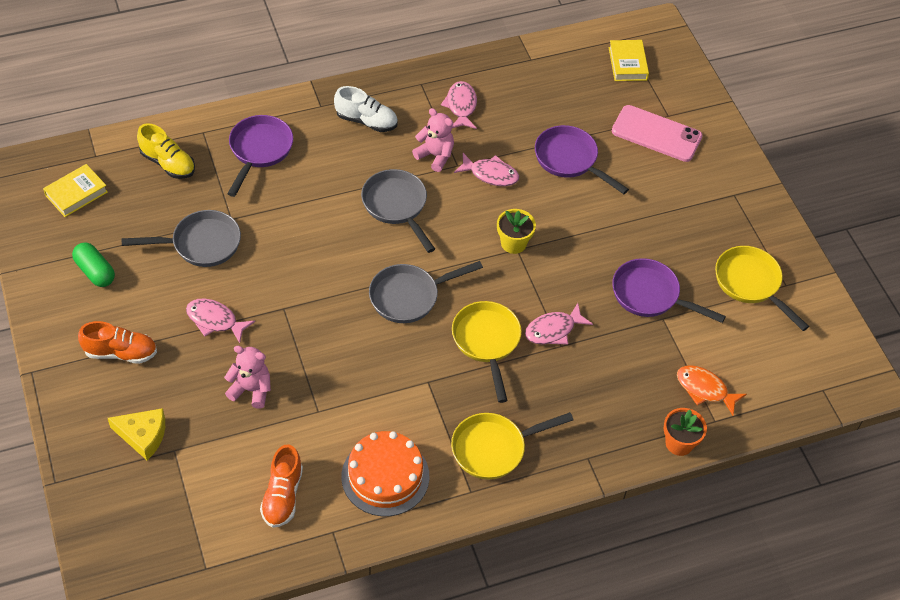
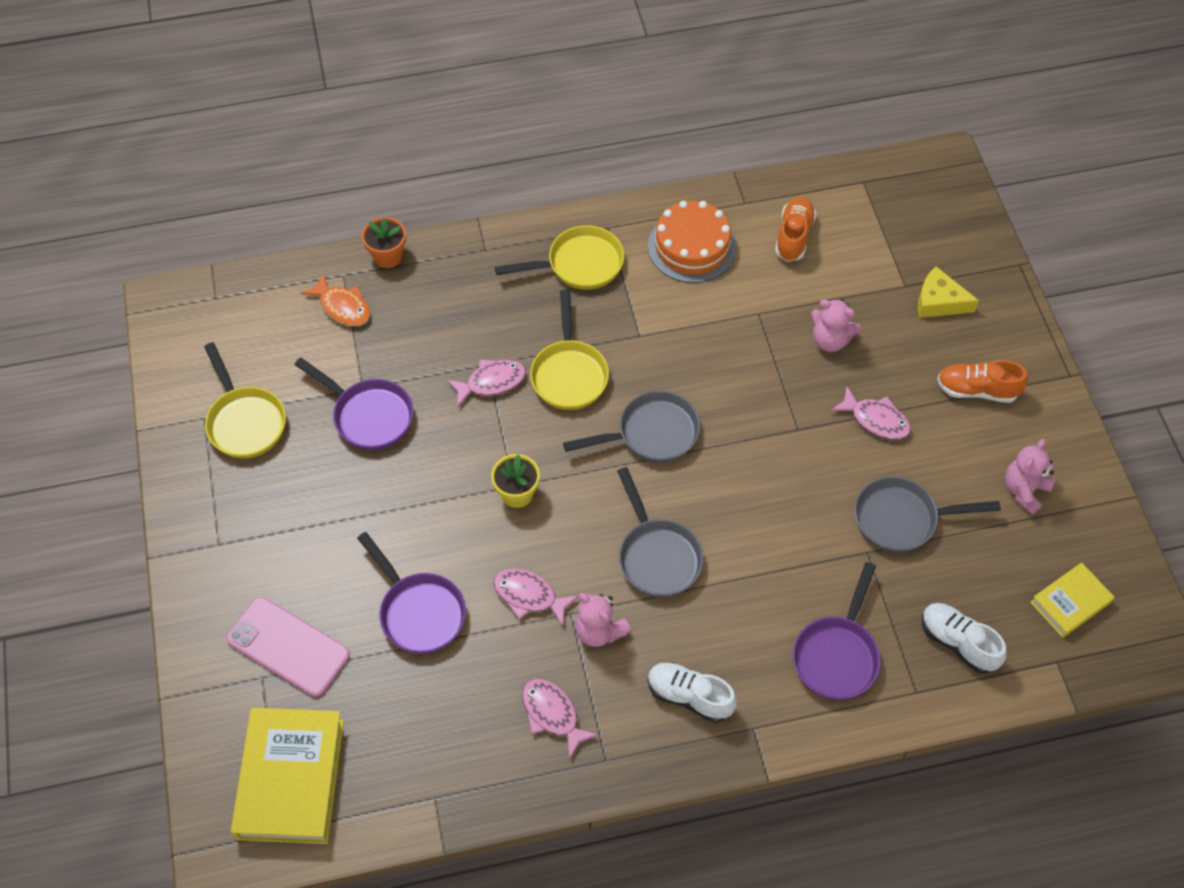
camera: 170 degrees left, 5 degrees up
(95, 271) = (1024, 490): green capsule -> pink teddy bear
(168, 163) = (958, 642): yellow shoe -> white shoe
(461, 106) = (552, 714): pink fish -> pink fish turned 135 degrees clockwise
(627, 64) = (291, 779): yellow book -> yellow book, size x1.81

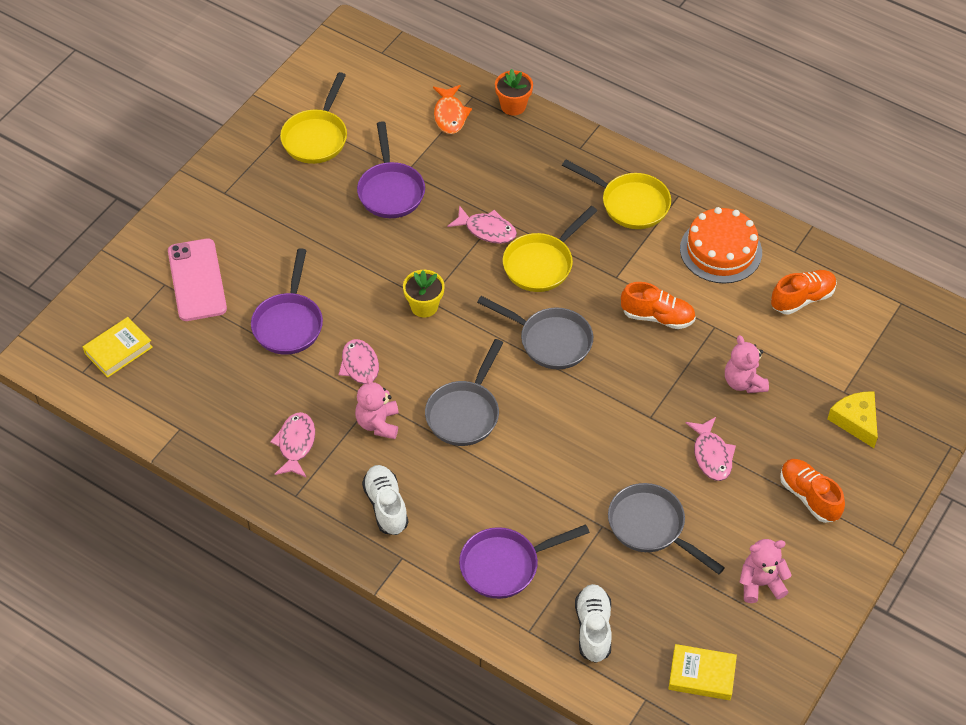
camera: 45 degrees right, 5 degrees down
(291, 779) = (118, 350): yellow book -> yellow book, size x0.55
(708, 341) = (657, 317): none -> orange shoe

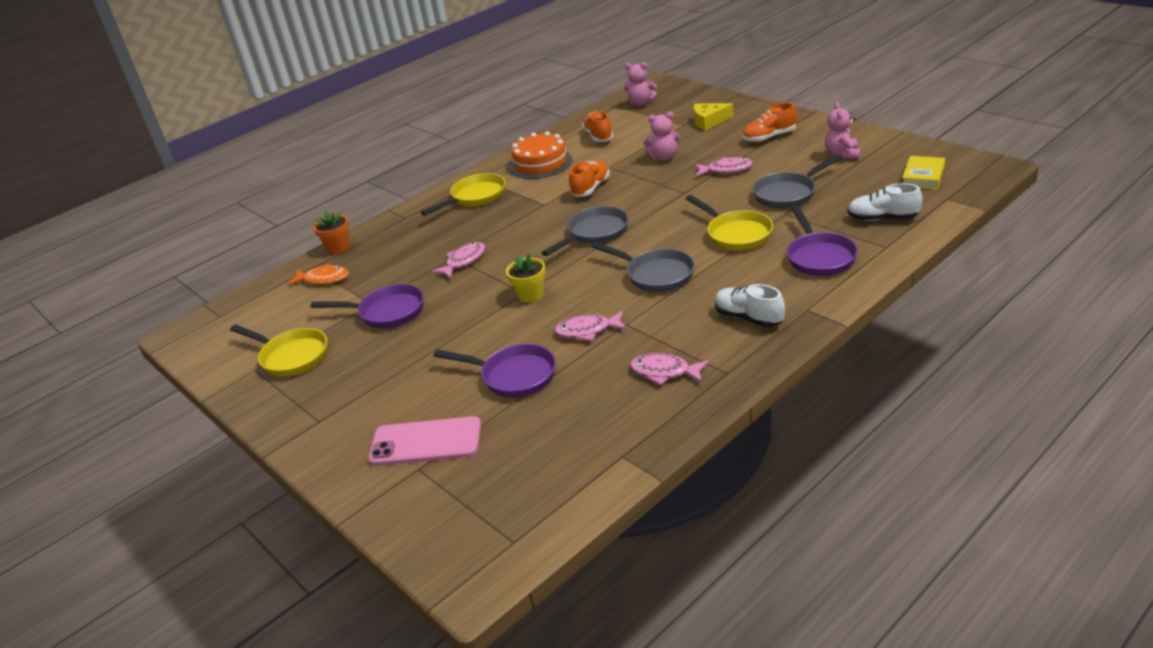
camera: 70 degrees left, 20 degrees down
(118, 350) = (494, 508): yellow book -> none
(378, 423) = (654, 321): pink teddy bear -> pink teddy bear (641, 103)
(386, 506) = (748, 318): white shoe -> white shoe turned 45 degrees clockwise
(541, 264) = (514, 236): yellow pan -> yellow pan (736, 234)

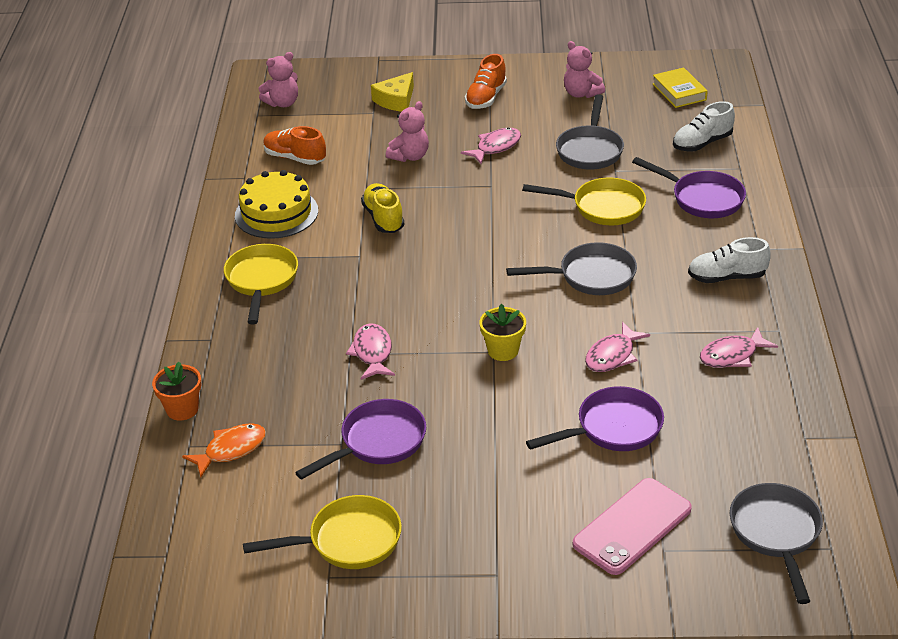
camera: 50 degrees left, 5 degrees up
(540, 163) = (276, 213): orange cake -> yellow cake
(591, 188) = (383, 218): orange shoe -> yellow shoe
(595, 233) = (466, 263): grey pan -> grey pan (776, 534)

